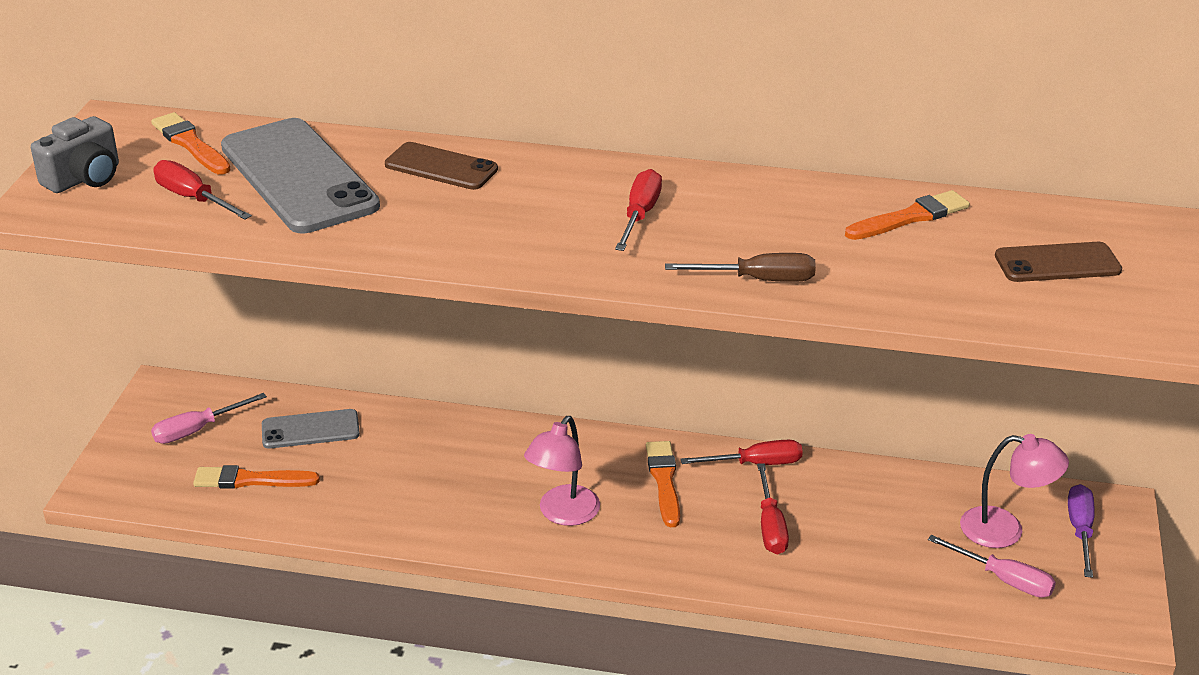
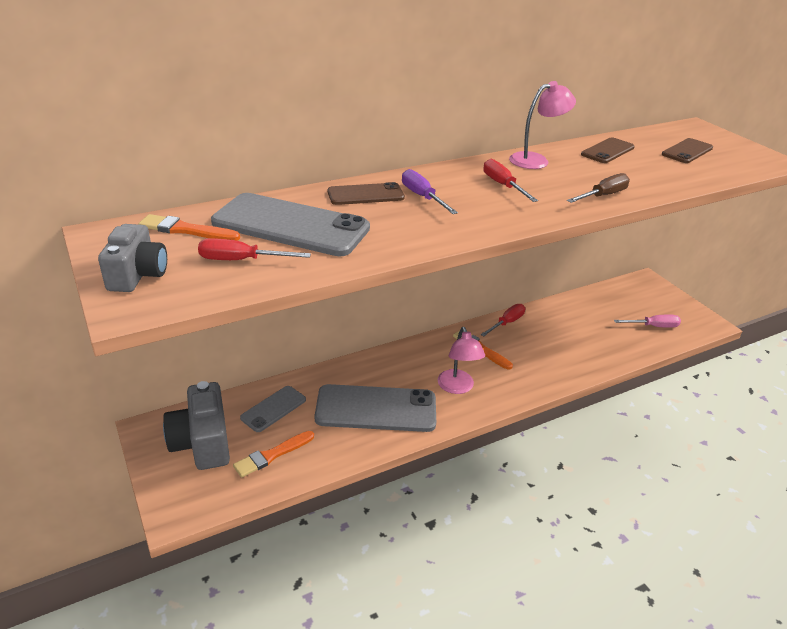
camera: 40 degrees left, 0 degrees up
(197, 430) = (202, 443): pink screwdriver -> grey camera
(426, 488) = (376, 409): none -> grey phone
(770, 526) = (547, 347): red screwdriver -> none
(910, 217) = (607, 151): orange brush -> brown phone
(1005, 530) = (627, 306): pink lamp -> pink lamp (536, 160)
(1080, 530) = (649, 294): purple screwdriver -> purple screwdriver (422, 197)

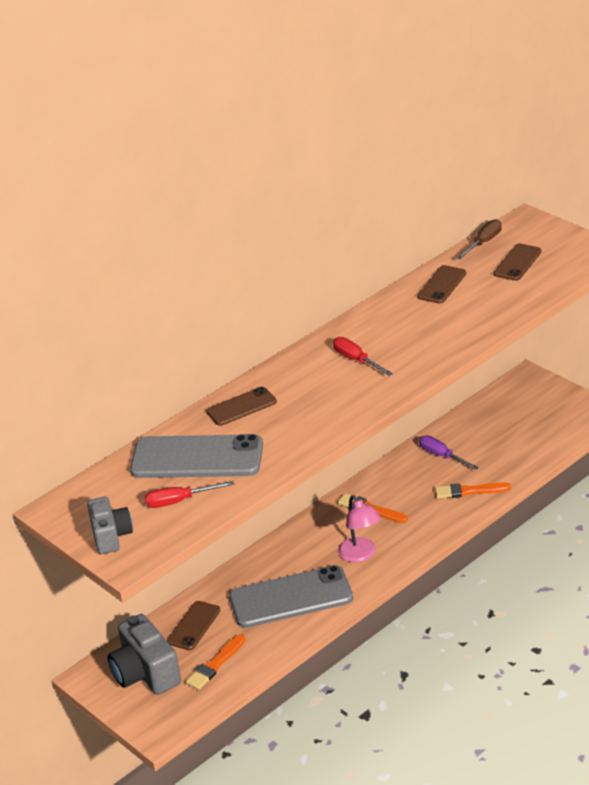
camera: 10 degrees left, 0 degrees up
(186, 230) = (116, 487): orange brush -> orange brush (469, 491)
(273, 409) = (194, 626): grey phone -> brown phone
(422, 197) = (291, 395): purple screwdriver -> purple screwdriver (442, 456)
(506, 323) = (388, 472): red screwdriver -> none
(536, 160) = (377, 318): pink lamp -> none
(603, 196) = (447, 347): brown screwdriver -> brown screwdriver (483, 243)
(653, 326) = (541, 433): pink screwdriver -> none

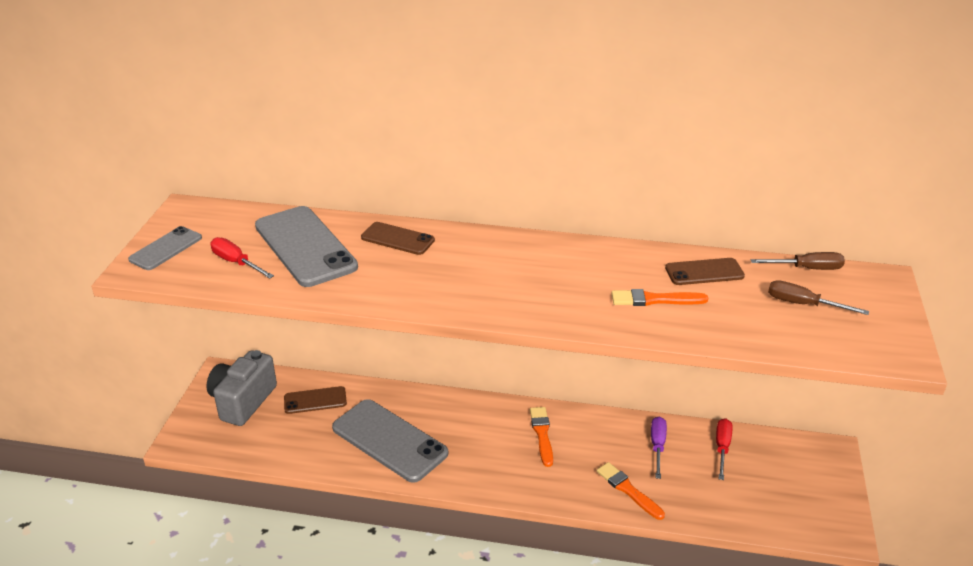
camera: 50 degrees right, 0 degrees up
(111, 536) = (166, 249): grey camera -> grey phone
(215, 664) = (277, 436): orange brush -> orange brush (655, 300)
(356, 360) = (528, 272): red screwdriver -> red screwdriver (722, 448)
(361, 555) = (477, 458): pink lamp -> none
(517, 263) = (803, 304): brown phone -> brown screwdriver

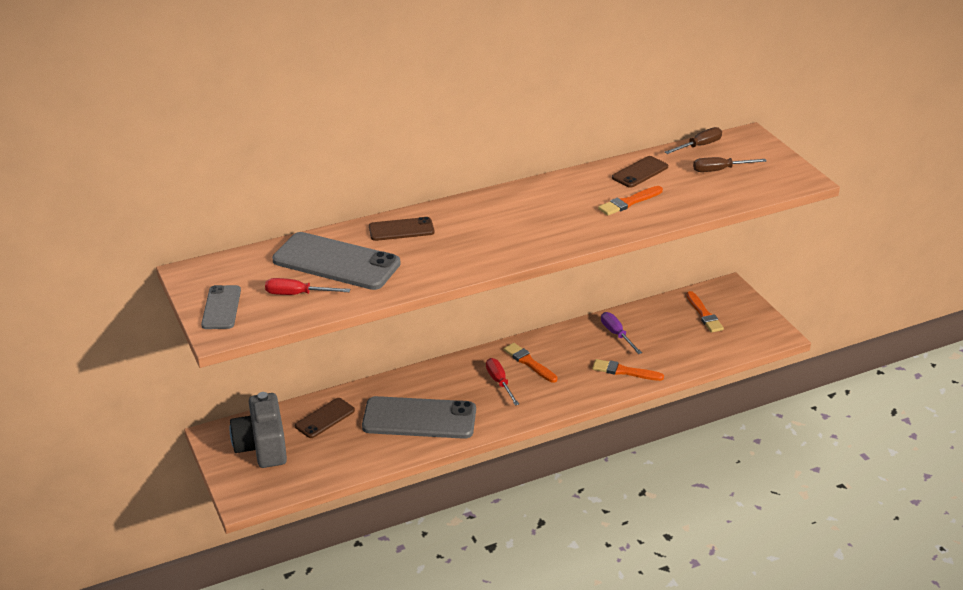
camera: 35 degrees left, 0 degrees up
(722, 448) = (659, 316): red screwdriver -> red screwdriver (499, 382)
(775, 468) = (704, 314): none -> orange brush

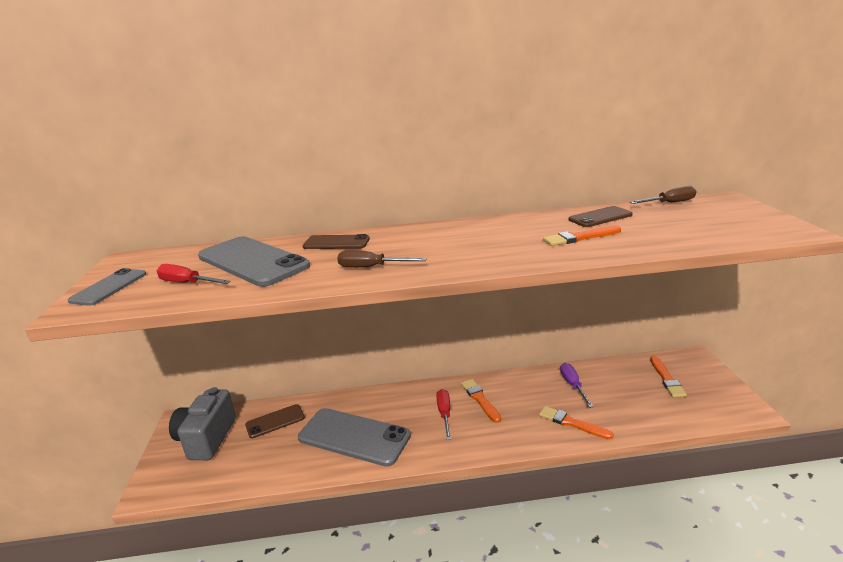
camera: 20 degrees right, 10 degrees down
(720, 170) = (691, 220): brown screwdriver -> brown screwdriver (371, 267)

